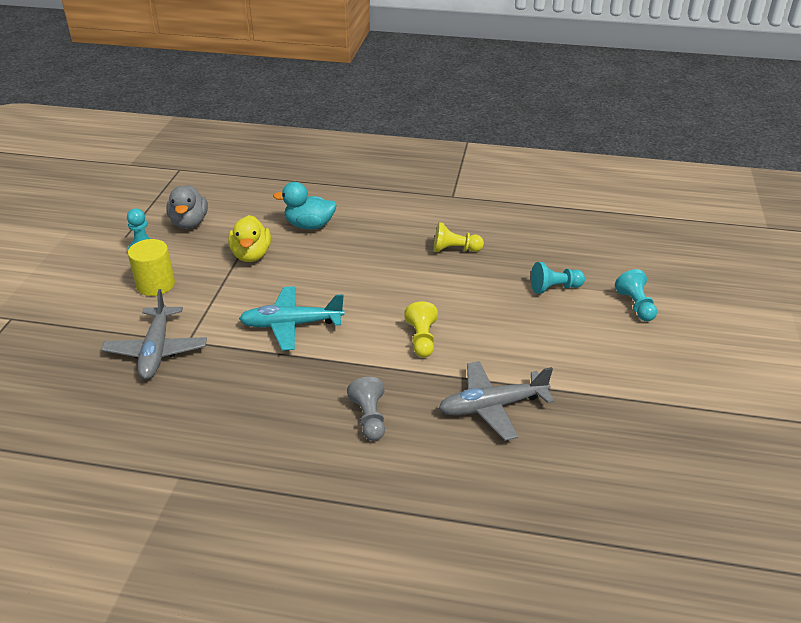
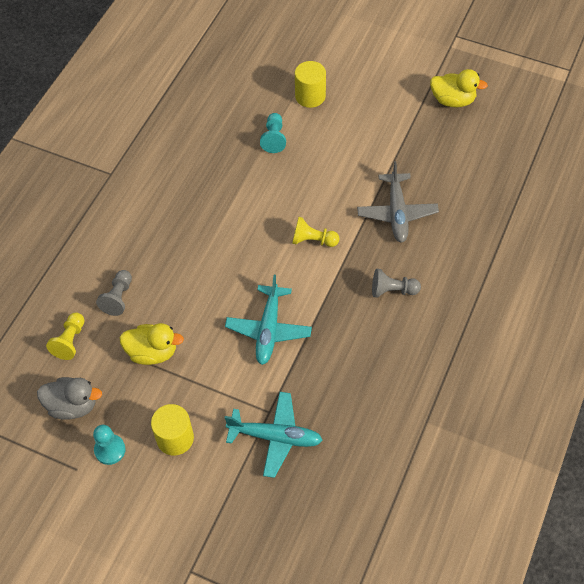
camera: 75 degrees left, 20 degrees up
(157, 351) = (276, 437): grey plane -> turquoise plane
(309, 225) = (118, 298): turquoise duck -> grey pawn
(455, 249) = (198, 191): yellow pawn -> yellow pawn (70, 341)
(635, 305) = (310, 96): turquoise pawn -> yellow cylinder
(721, 439) = (453, 100): none -> yellow duck

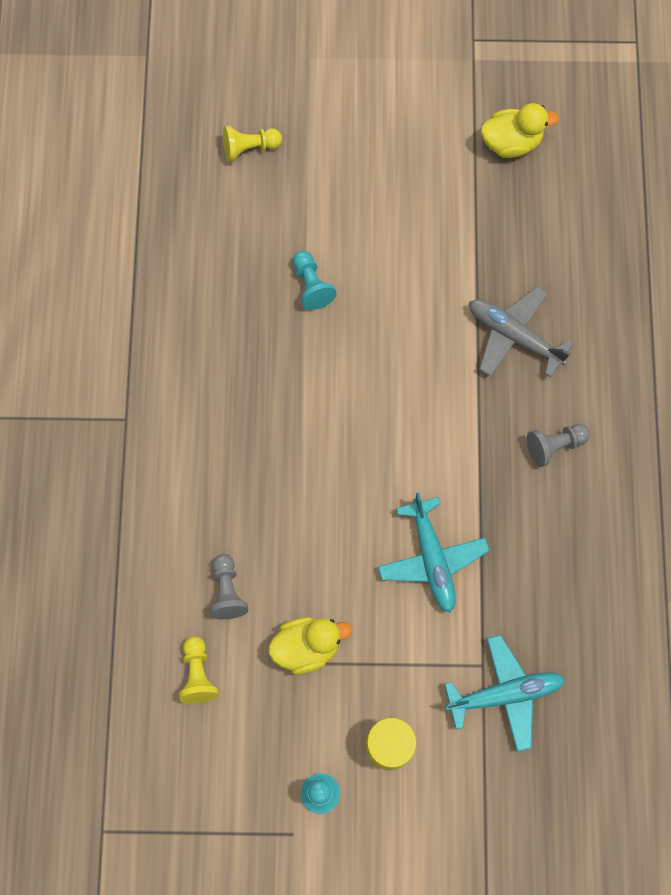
camera: 25 degrees left, 15 degrees up
(73, 406) = (246, 757): grey duck -> none
(310, 96) = (328, 203): yellow cylinder -> none
(313, 240) = (428, 415): yellow pawn -> yellow pawn (249, 148)
(397, 213) = (513, 336): grey plane -> grey plane turned 150 degrees clockwise

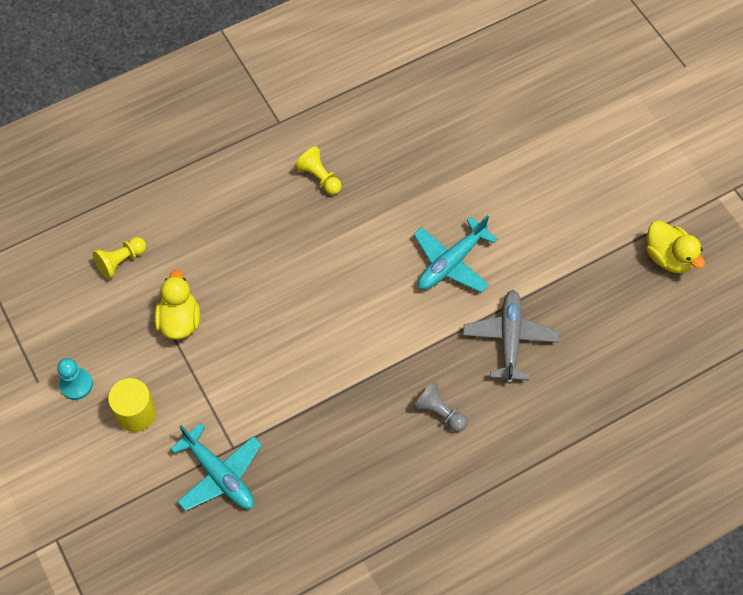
camera: 60 degrees right, 10 degrees down
(227, 591) = (191, 248): grey pawn -> none
(249, 148) = (534, 90): yellow pawn -> yellow pawn (319, 177)
(307, 647) = (180, 320): yellow duck -> yellow duck turned 135 degrees counterclockwise
(311, 285) = (456, 183): turquoise pawn -> none
(432, 559) = (295, 371): turquoise plane -> turquoise plane (451, 263)

